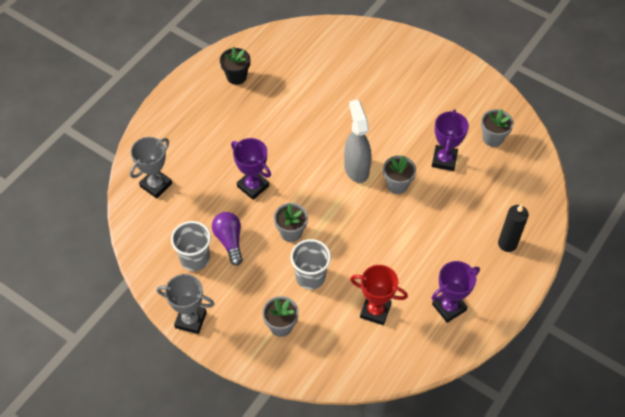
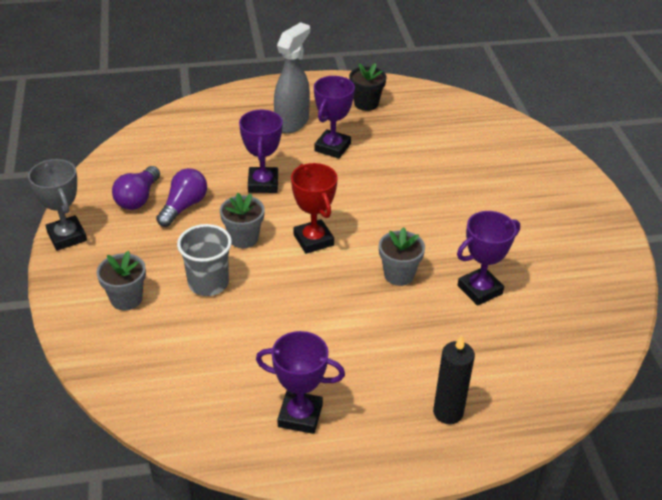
camera: 45 degrees right, 15 degrees down
(156, 185) = (188, 130): grey trophy -> none
(195, 258) = (138, 198): grey cup -> purple light bulb
(258, 127) = (332, 147): none -> purple trophy
(356, 168) = (377, 235): grey spray bottle -> grey spray bottle (292, 122)
(375, 311) = (224, 357): red trophy -> red trophy (313, 240)
(492, 138) = (564, 309): grey flower pot -> none

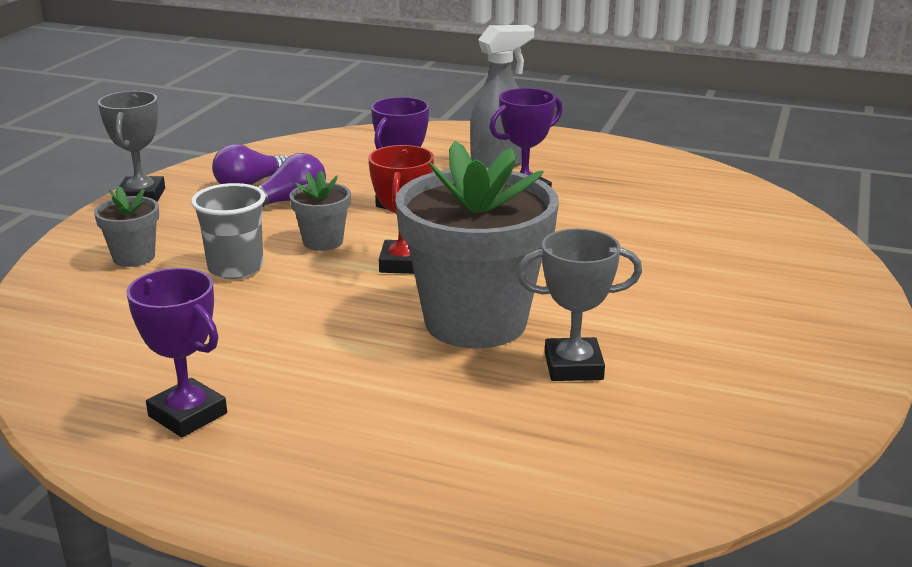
camera: 30 degrees right, 15 degrees down
(366, 103) = (612, 166): black flower pot -> none
(399, 275) = (475, 322): grey flower pot -> grey flower pot, size x2.25
(448, 412) = (380, 477): black candle -> none
(480, 290) = (573, 366): purple trophy -> grey trophy

